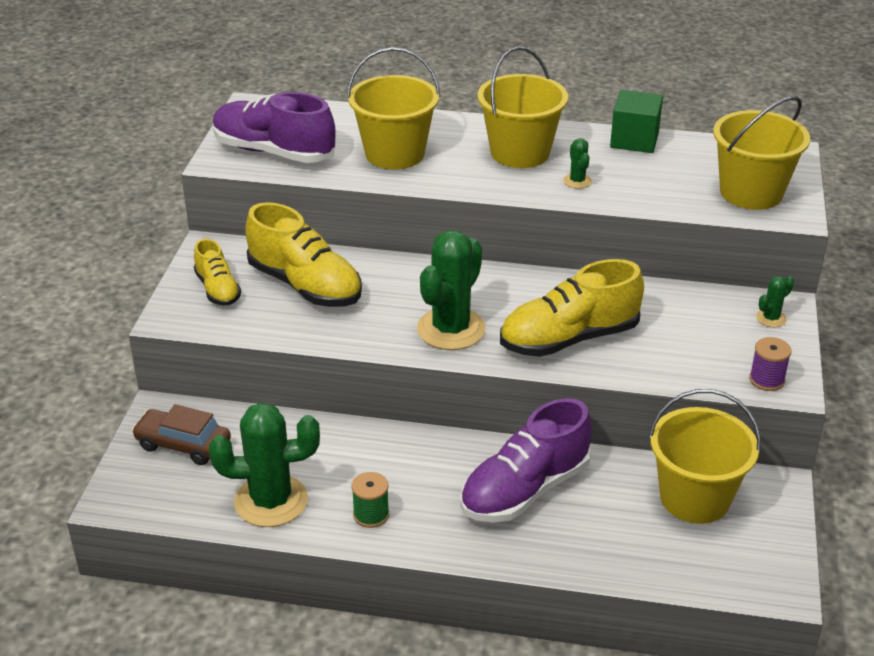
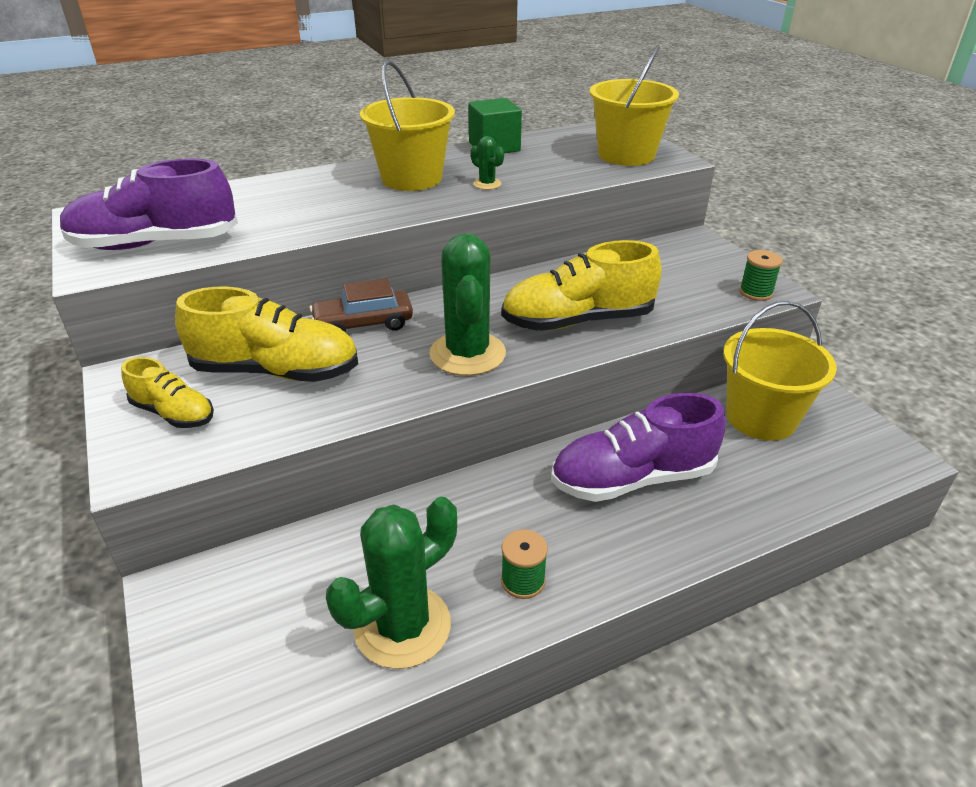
camera: 35 degrees left, 0 degrees up
(183, 445) = (237, 616): brown car -> brown car (363, 324)
(394, 154) = (293, 210): yellow bucket -> none
(525, 490) = (632, 478): purple shoe -> purple shoe turned 60 degrees clockwise
(569, 339) = (577, 321): yellow shoe -> yellow shoe turned 45 degrees clockwise
(766, 380) = (756, 292): purple spool -> green spool
(771, 318) = (700, 250): green cactus -> none

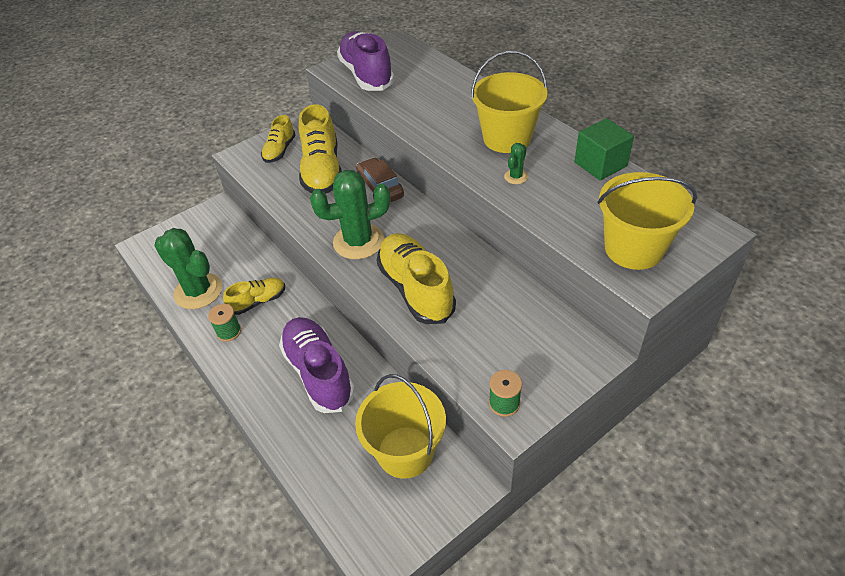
camera: 80 degrees right, 10 degrees up
(467, 537) = (258, 301): none -> yellow shoe

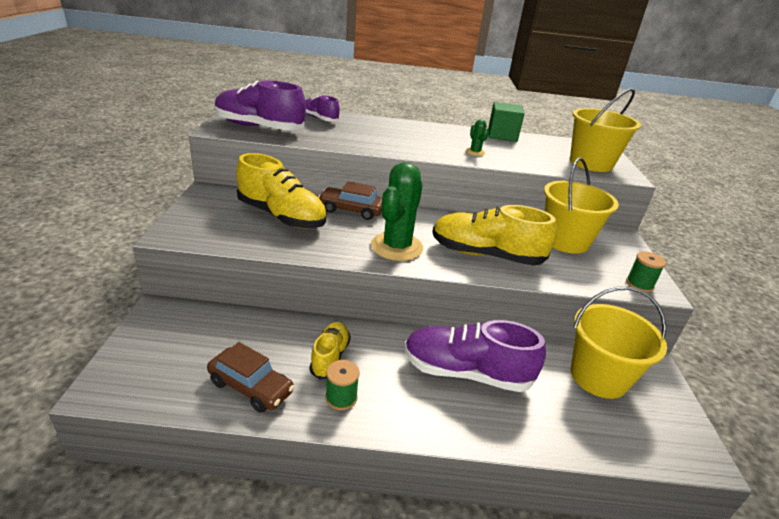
camera: 55 degrees left, 15 degrees down
(198, 291) = (251, 387): green cactus -> brown car
(279, 150) = (213, 217): yellow shoe -> none
(436, 77) = (320, 119): none -> purple shoe
(507, 138) = (431, 137): yellow bucket -> yellow bucket (565, 241)

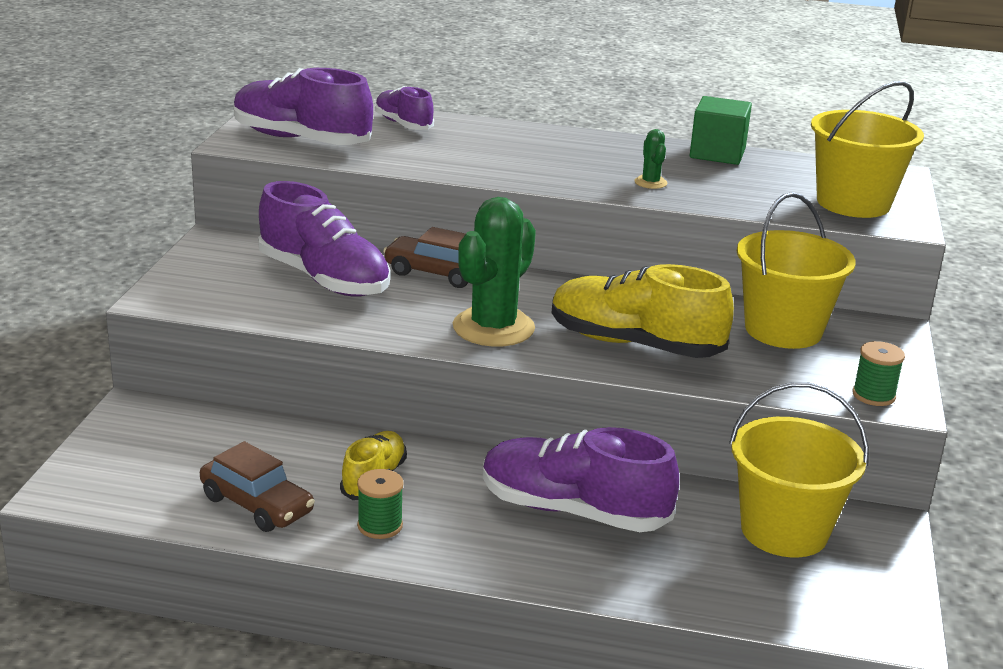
camera: 10 degrees right, 5 degrees down
(282, 216) = (324, 279): yellow shoe -> purple shoe

